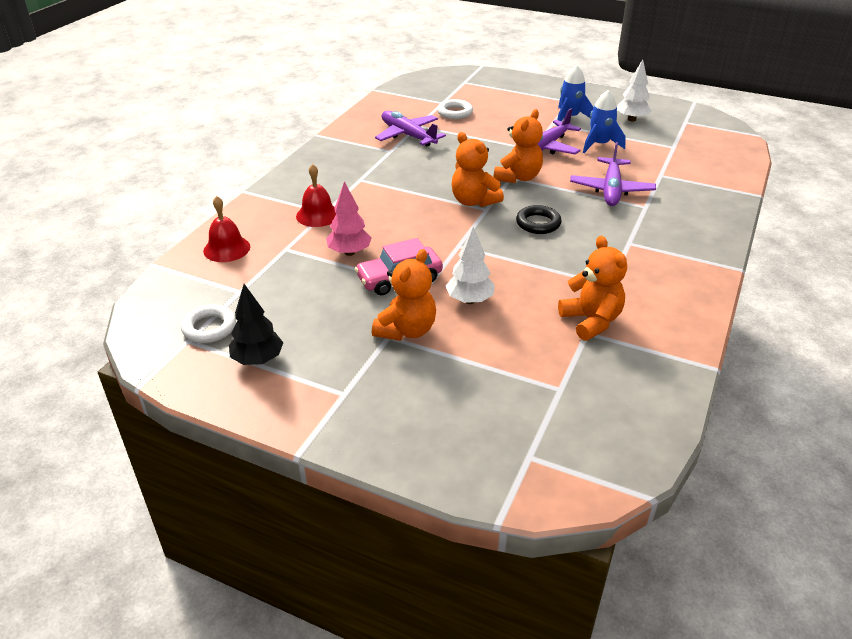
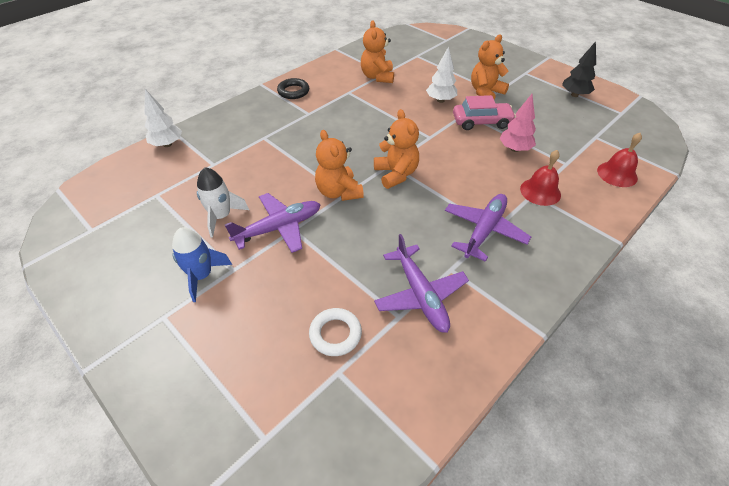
camera: 160 degrees left, 10 degrees up
(209, 328) = (610, 117): white ring -> none
(518, 177) = (338, 192): orange teddy bear -> orange teddy bear turned 75 degrees counterclockwise
(538, 223) = (358, 141): black ring -> black ring (293, 91)
(599, 145) = (221, 216): blue rocket -> white rocket
(611, 189) = (271, 159): purple plane -> purple plane (484, 231)
(632, 119) = (138, 250): white tree -> white tree (167, 144)

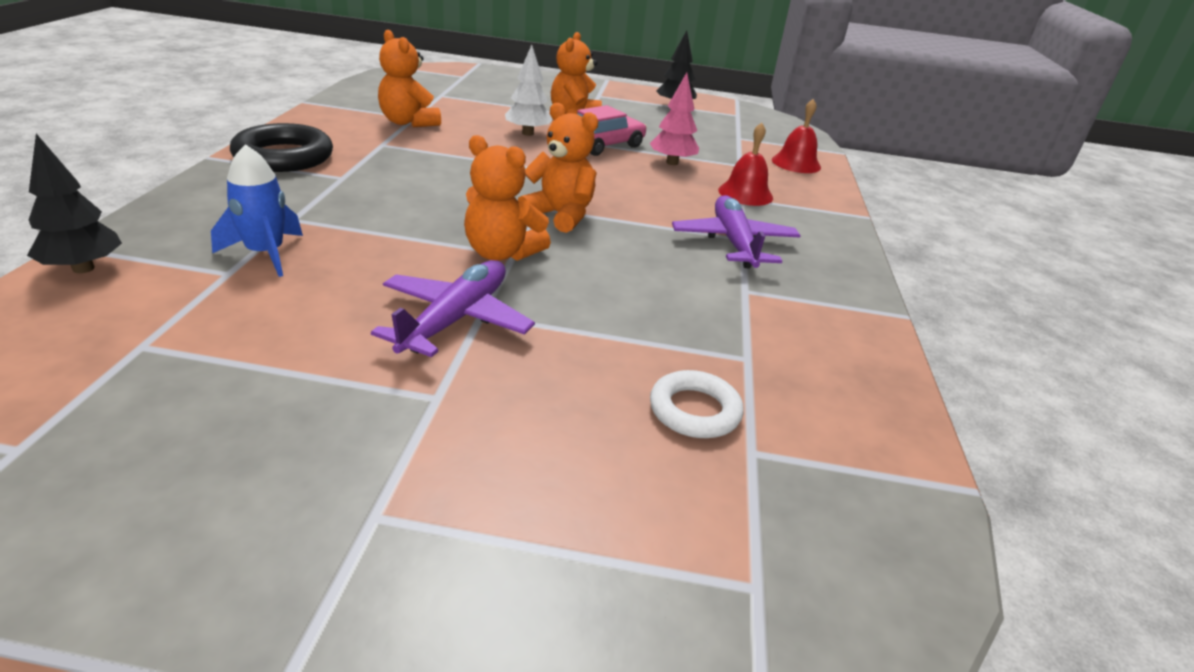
camera: 40 degrees left, 15 degrees down
(167, 144) = (83, 268): white tree -> black tree
(202, 275) = (385, 426): blue rocket -> blue rocket (265, 253)
(221, 216) = (329, 335): white rocket -> none
(293, 91) = (284, 157): black ring -> black ring, size x1.61
(420, 294) = (743, 326): purple plane -> none

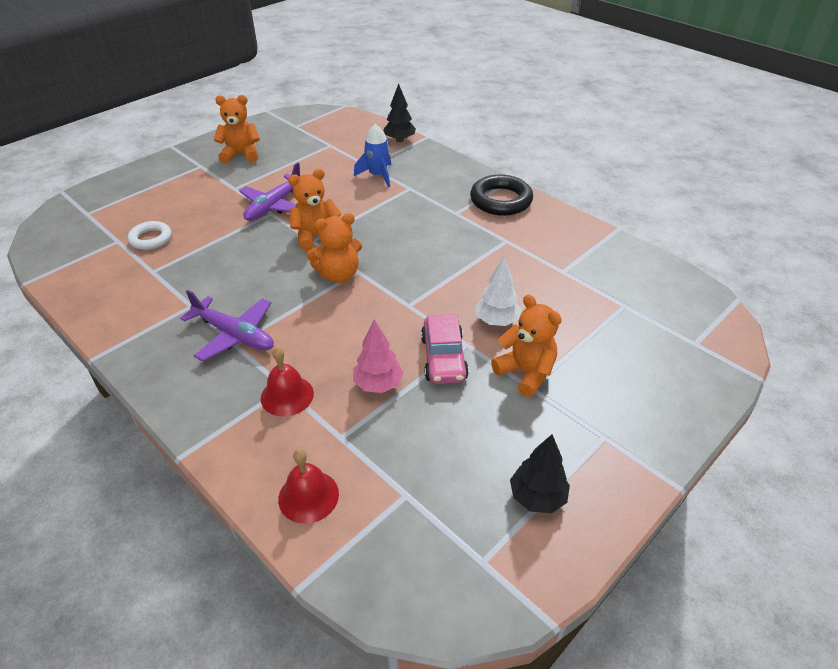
camera: 130 degrees right, 10 degrees up
(408, 122) = (549, 264): orange teddy bear -> orange teddy bear (241, 155)
(455, 320) = (274, 205): purple plane -> purple plane turned 60 degrees clockwise

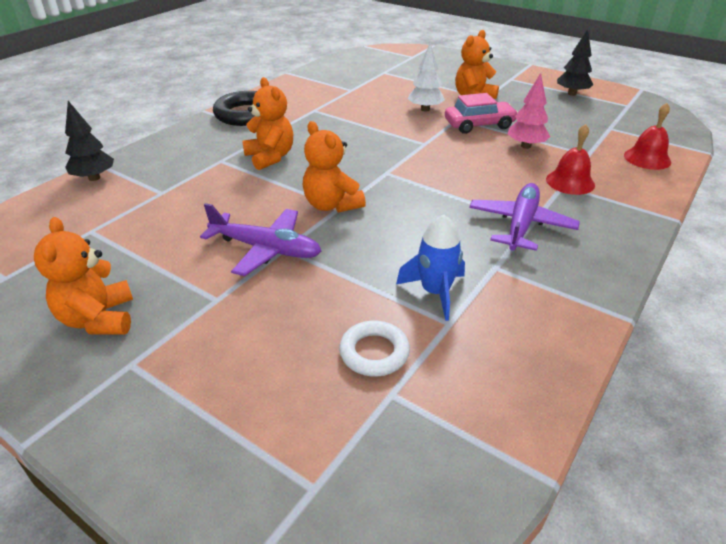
camera: 100 degrees left, 5 degrees down
(339, 275) = (396, 181): orange teddy bear -> orange teddy bear (270, 157)
(377, 175) = (189, 183): blue rocket -> blue rocket (435, 292)

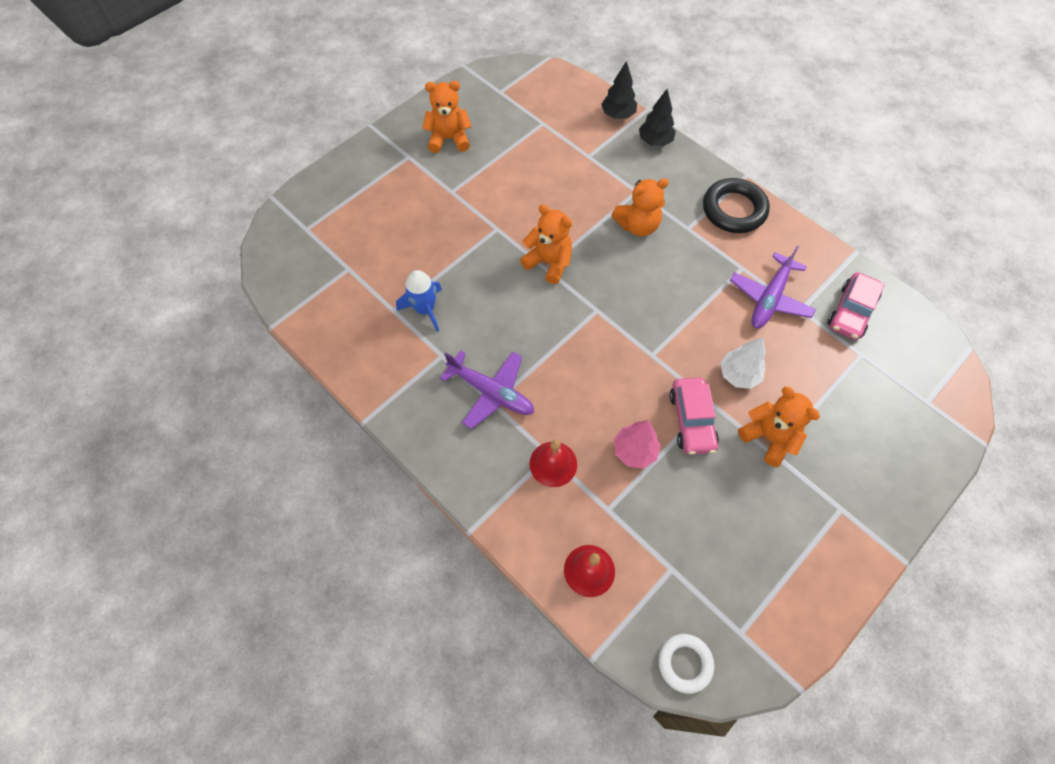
camera: 100 degrees right, 25 degrees up
(265, 249) = (499, 217): purple plane -> purple plane (770, 298)
(332, 205) = (549, 262): orange teddy bear -> orange teddy bear turned 60 degrees clockwise
(347, 74) = (851, 312): none -> pink car
(374, 352) = (381, 265): white ring -> white ring (685, 663)
(572, 94) = (784, 571): black tree -> black tree (655, 141)

